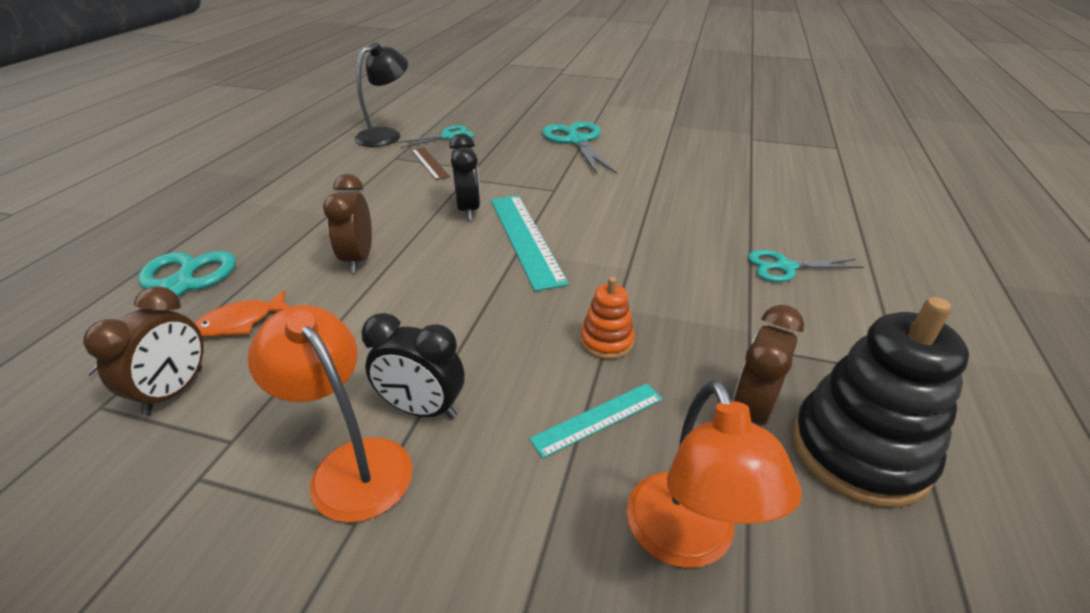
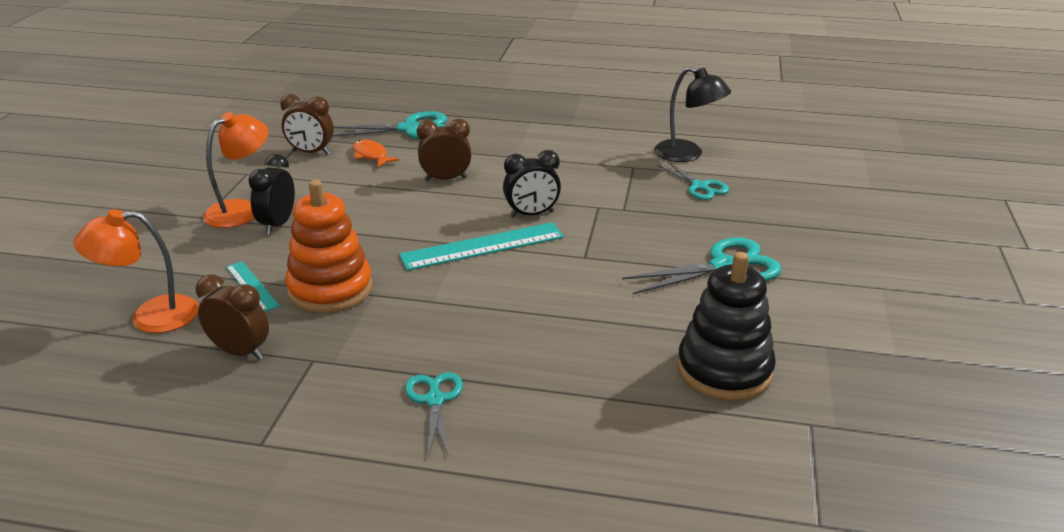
camera: 85 degrees right, 5 degrees down
(430, 163) = (627, 185): brown ruler -> none
(606, 341) = (330, 289): orange stacking toy -> orange stacking toy, size x1.99
(859, 451) = (187, 398): black stacking toy -> black stacking toy (724, 370)

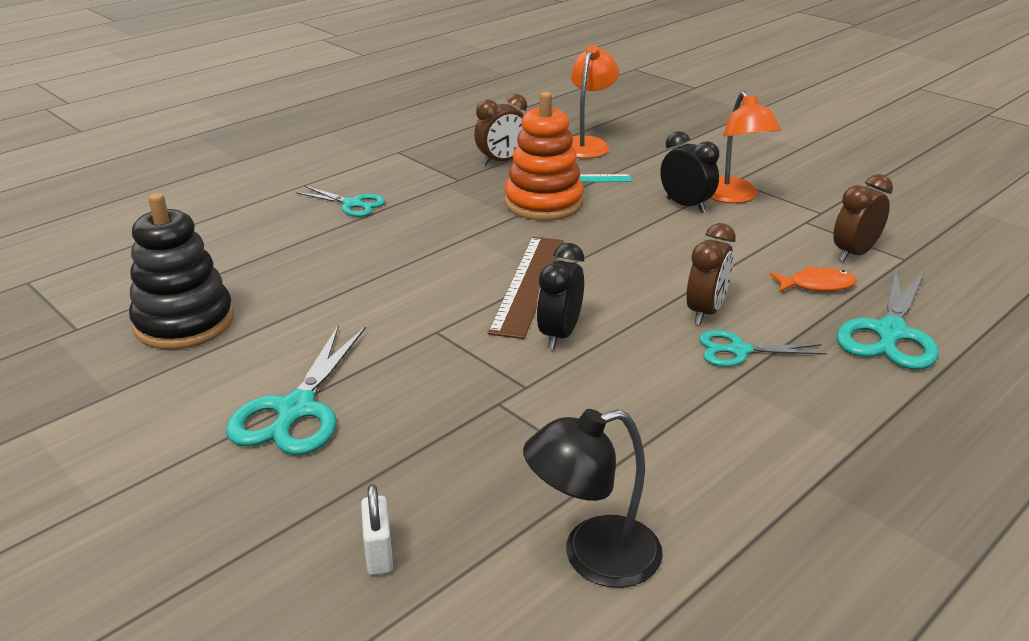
camera: 125 degrees right, 0 degrees up
(482, 246) = (528, 284): turquoise ruler -> brown ruler
(699, 186) = (481, 504): turquoise scissors -> turquoise scissors (739, 350)
(765, 197) = (379, 554): none -> white padlock

